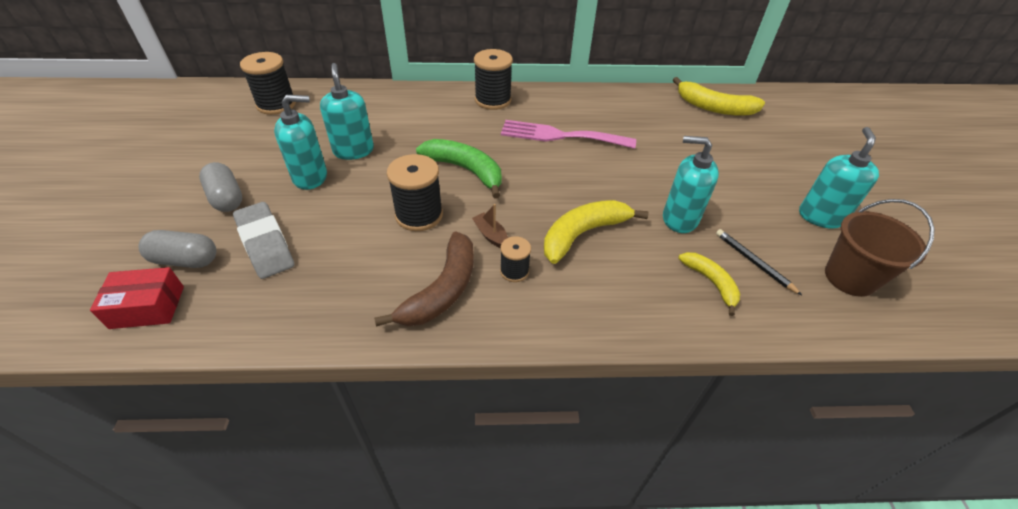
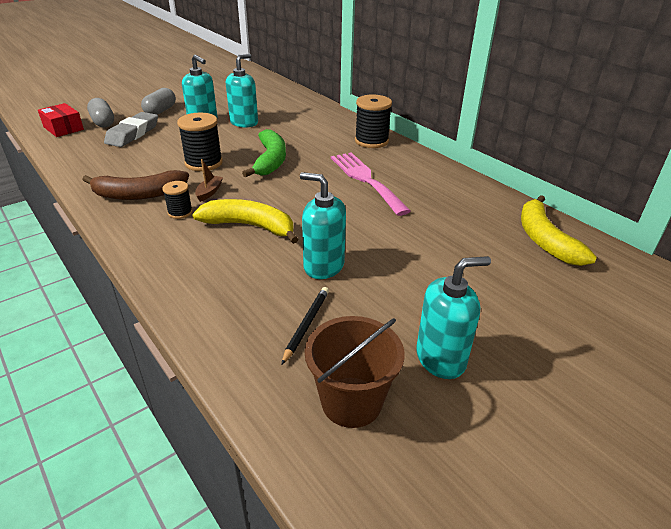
camera: 55 degrees right, 10 degrees down
(276, 104) = (260, 88): black spool -> none
(679, 219) = (323, 266): turquoise soap dispenser -> turquoise soap dispenser turned 45 degrees counterclockwise
(710, 282) = (251, 305): yellow banana -> none

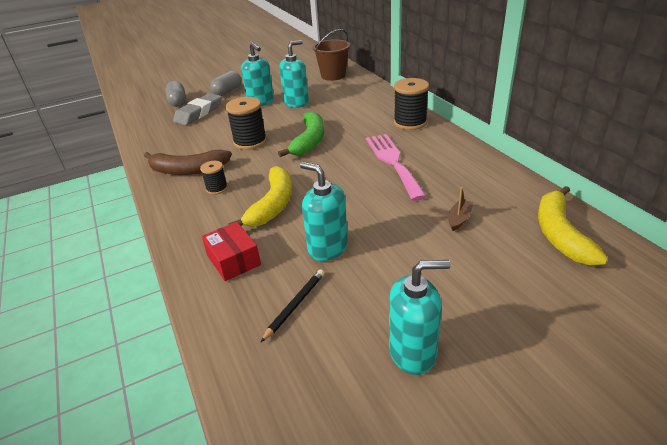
camera: 15 degrees right, 0 degrees up
(63, 128) = (145, 107): red box -> red box (233, 260)
(209, 192) = (247, 170): brown boat -> brown boat (459, 219)
(250, 226) = (272, 205): yellow banana -> yellow banana turned 75 degrees clockwise
(351, 402) = (314, 386): brown bucket -> brown bucket (333, 75)

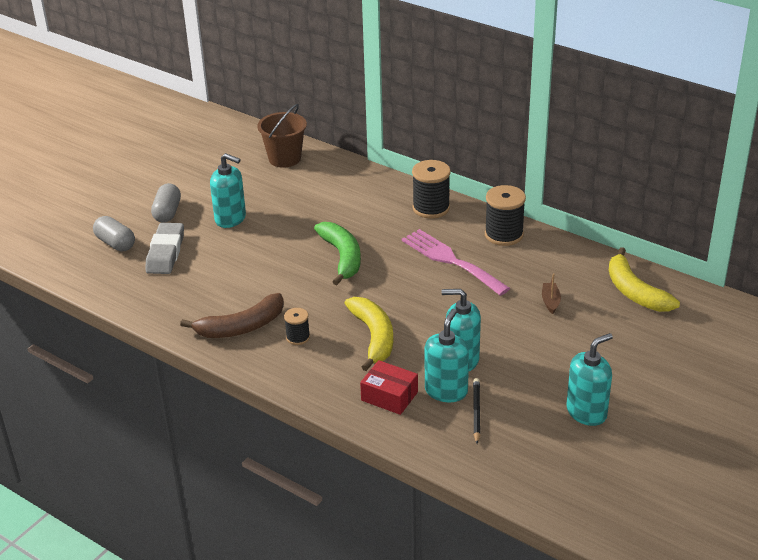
camera: 30 degrees left, 0 degrees up
(250, 142) = (275, 275): black spool -> black spool (504, 235)
(296, 103) = (277, 210): turquoise soap dispenser -> turquoise soap dispenser (446, 391)

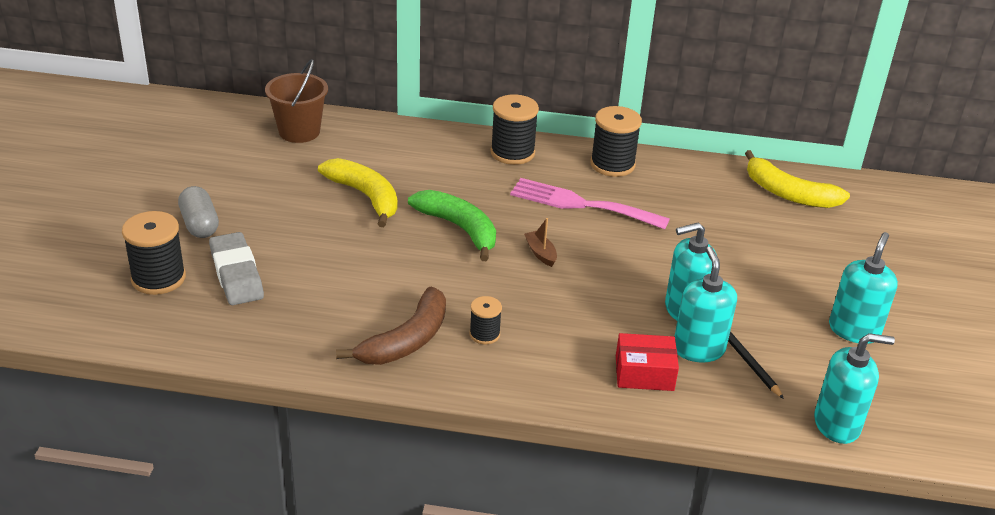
camera: 30 degrees left, 0 degrees up
(115, 243) = (158, 278): grey capsule -> black spool
(230, 219) = (288, 214): turquoise soap dispenser -> turquoise soap dispenser (837, 424)
(373, 337) = (570, 310): yellow banana -> yellow banana (365, 196)
(550, 301) = (719, 223): brown boat -> brown boat (540, 253)

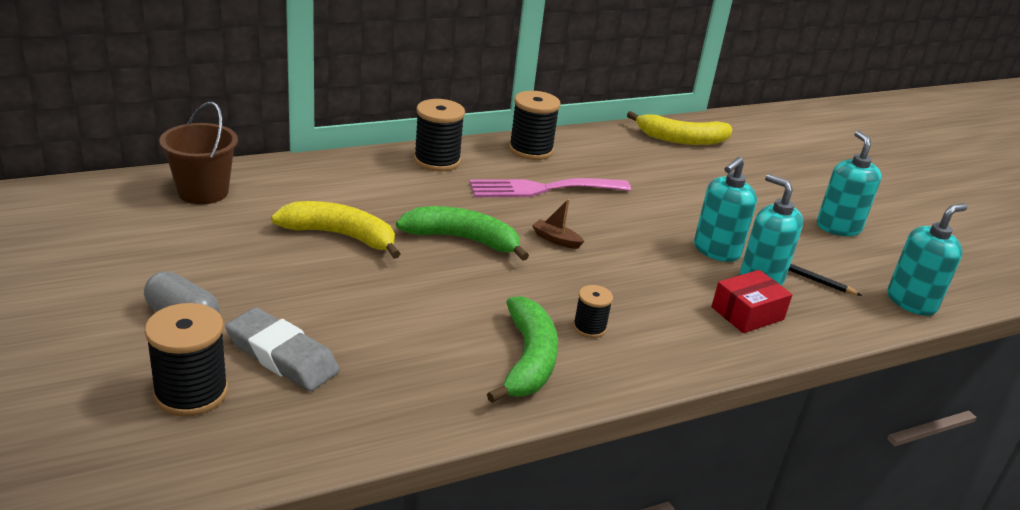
camera: 35 degrees left, 5 degrees down
(406, 340) = (528, 359): brown banana -> green banana

